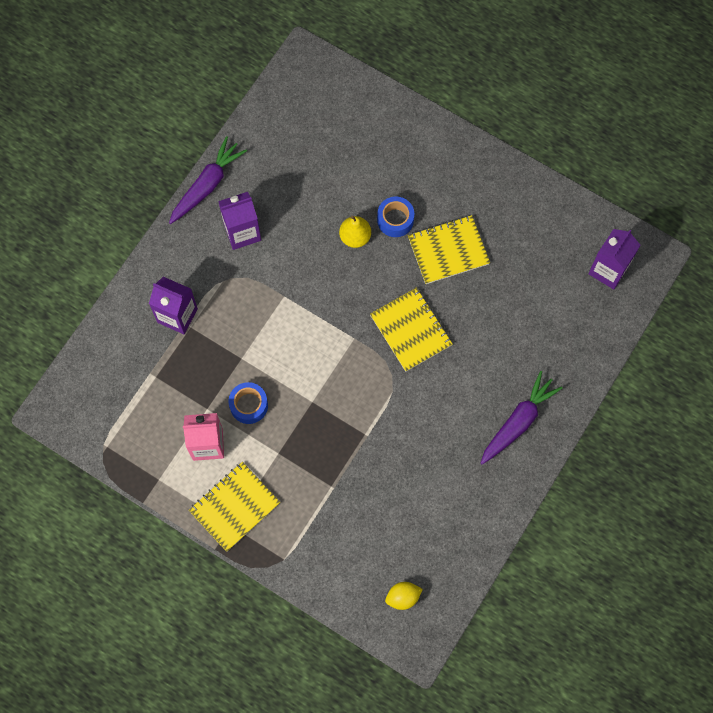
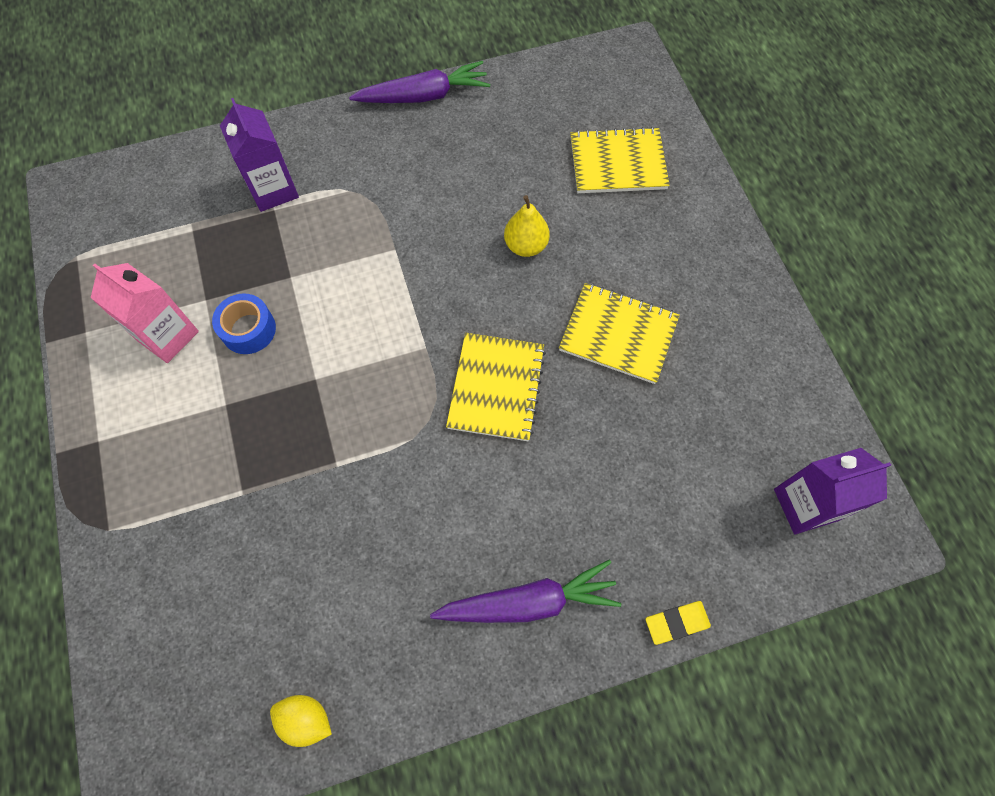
camera: 40 degrees right, 5 degrees down
(234, 507) = (122, 425): yellow notebook -> yellow notebook (618, 163)
(242, 232) = (414, 160): purple carton -> none
(395, 220) = (586, 260): blue tape -> none
(403, 597) = (183, 705): yellow lemon -> yellow lemon (306, 719)
(592, 375) = (676, 622): none -> yellow eraser

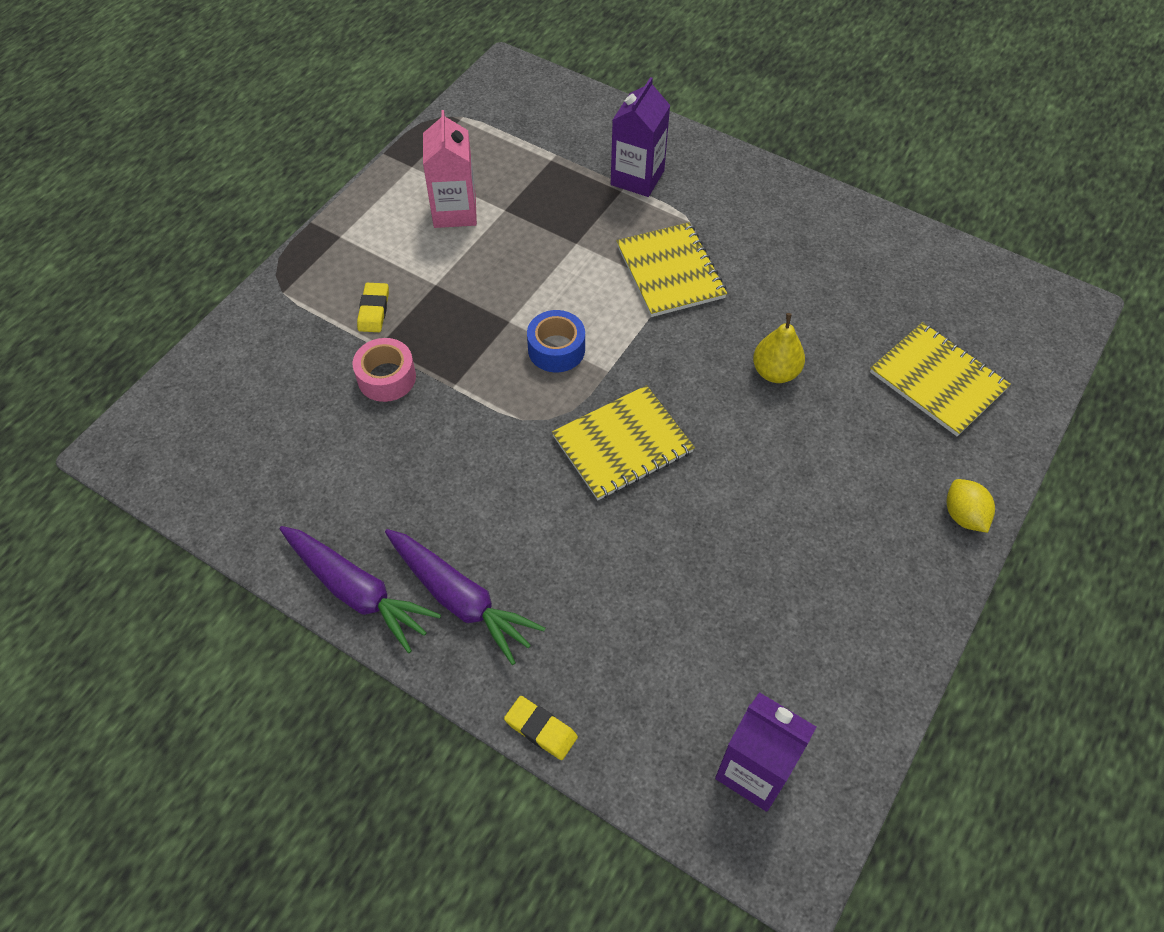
camera: 50 degrees right, 10 degrees down
(203, 470) = (374, 310): none -> yellow eraser
(248, 329) = (507, 252): blue tape -> blue tape (556, 349)
(280, 509) = (386, 377): none -> pink tape
(306, 719) = (245, 512): yellow lemon -> yellow lemon (963, 516)
(424, 96) = (834, 202): purple carrot -> purple carrot (357, 591)
(618, 334) = (765, 499): yellow notebook -> yellow notebook (670, 272)

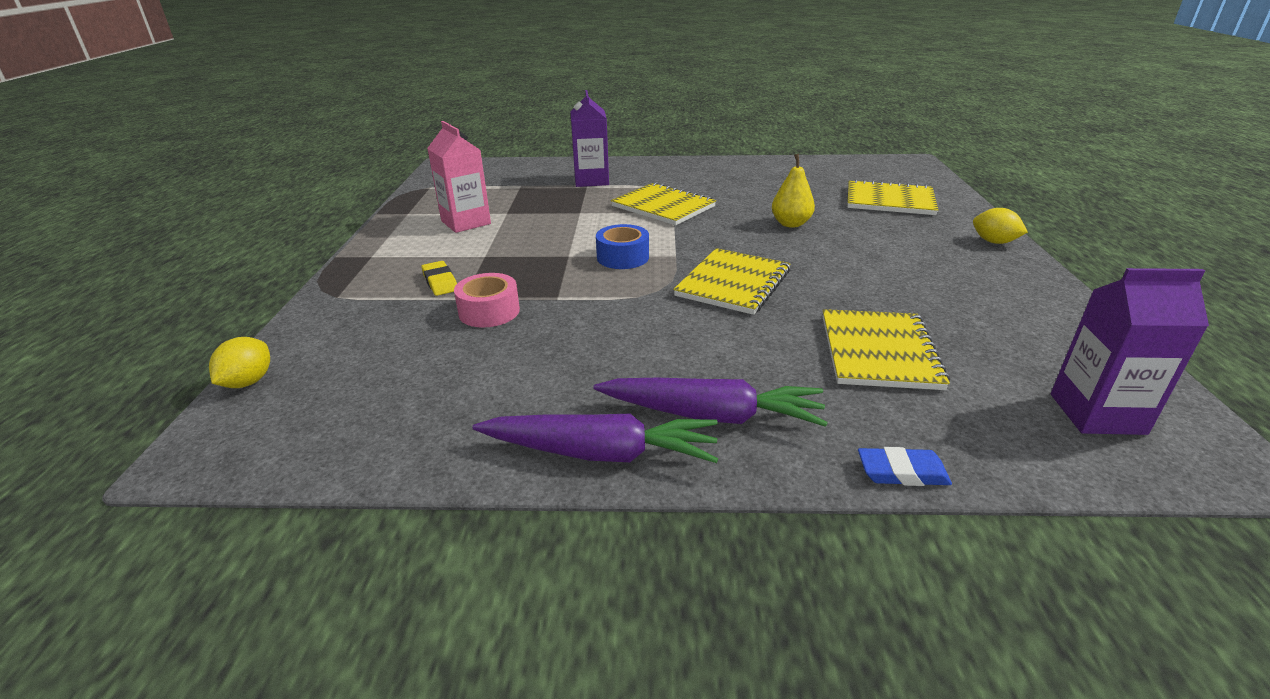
camera: 30 degrees left, 25 degrees down
(175, 381) = (248, 382): none -> yellow lemon
(541, 729) = (902, 472): yellow eraser -> blue eraser
(657, 604) = (878, 351): none -> yellow notebook

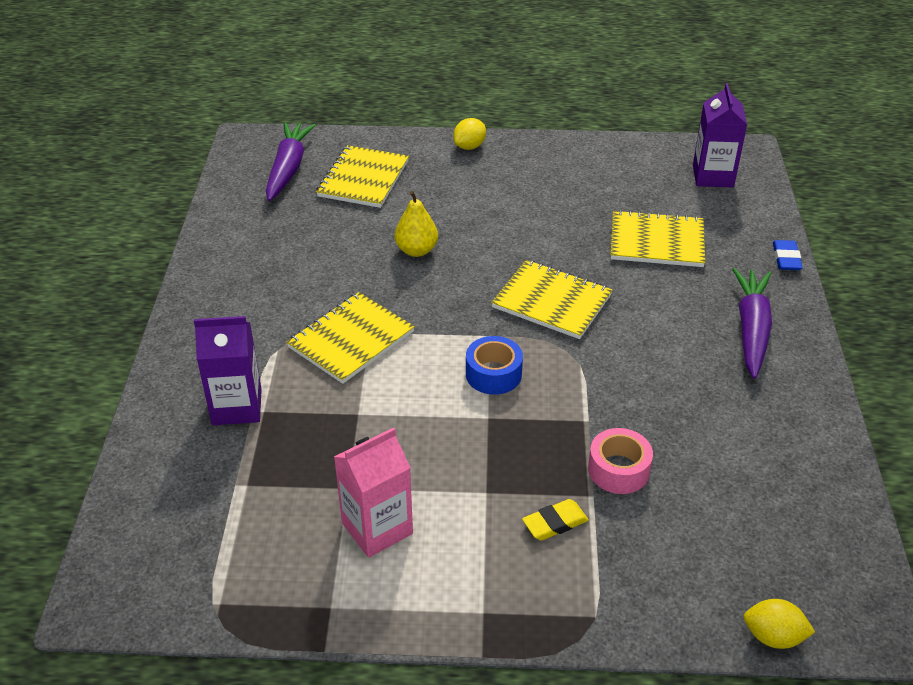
camera: 90 degrees left, 10 degrees up
(601, 453) = (805, 384): purple carrot -> purple carrot (288, 168)

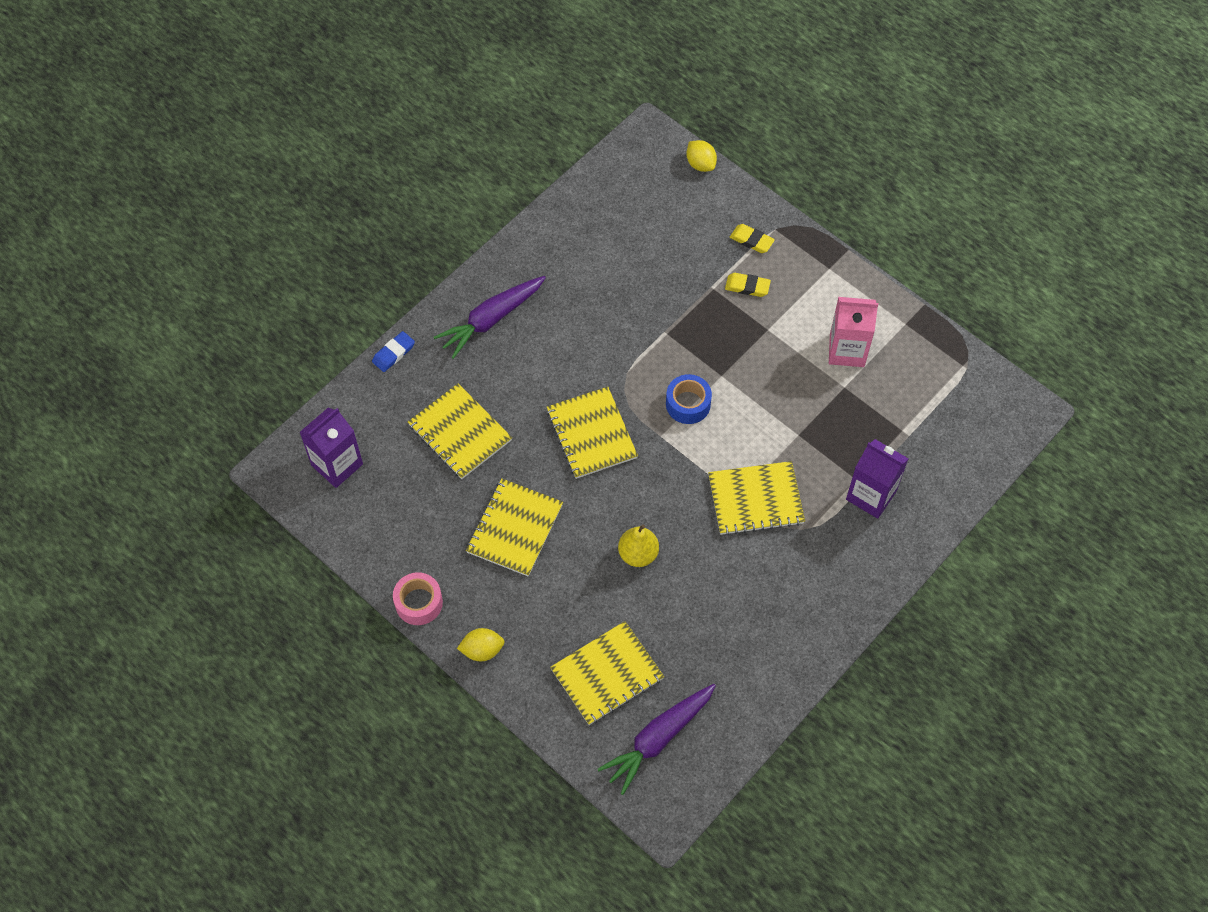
camera: 140 degrees left, 20 degrees up
(533, 213) = (515, 528): none -> yellow notebook
(607, 581) = (751, 240): none -> yellow eraser
(618, 470) = (680, 291): pink tape -> pink tape (418, 603)

